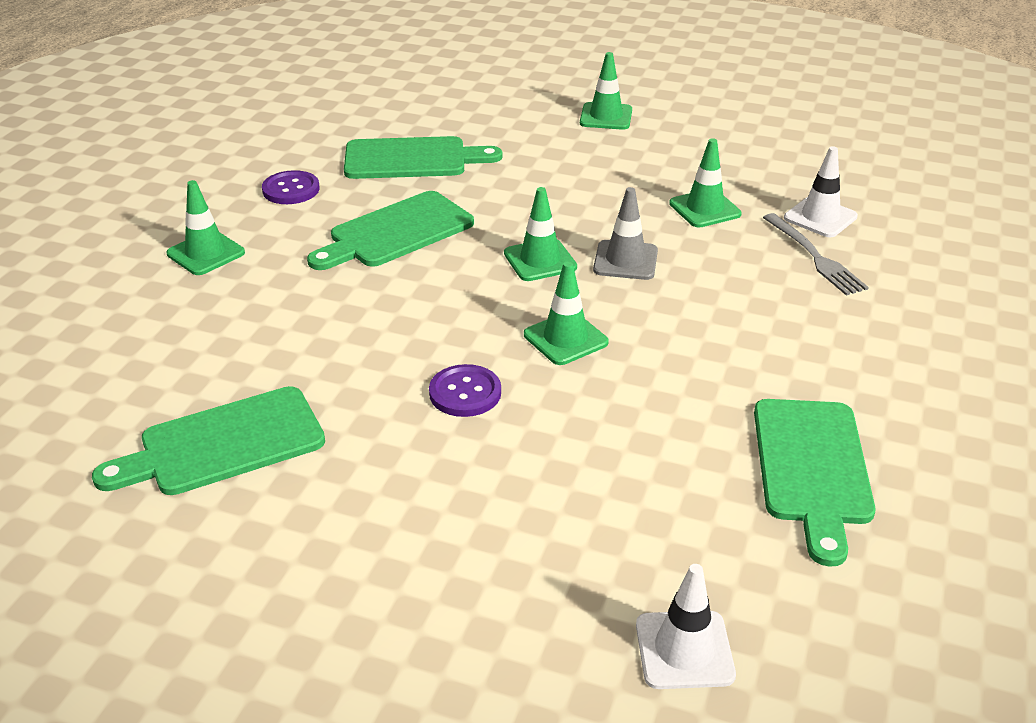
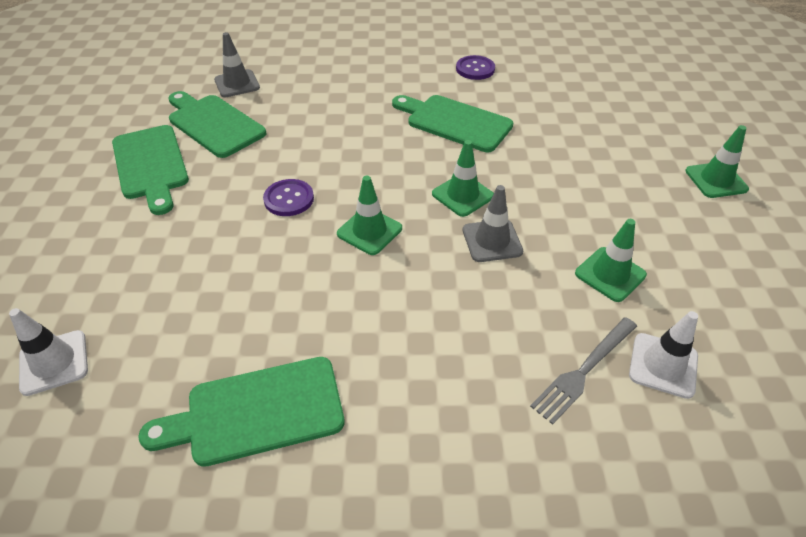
camera: 70 degrees right, 10 degrees up
(122, 405) = (237, 84): none -> grey traffic cone
(206, 253) = (385, 63): green traffic cone -> none
(412, 159) = (554, 103): green cutting board -> green cutting board (151, 165)

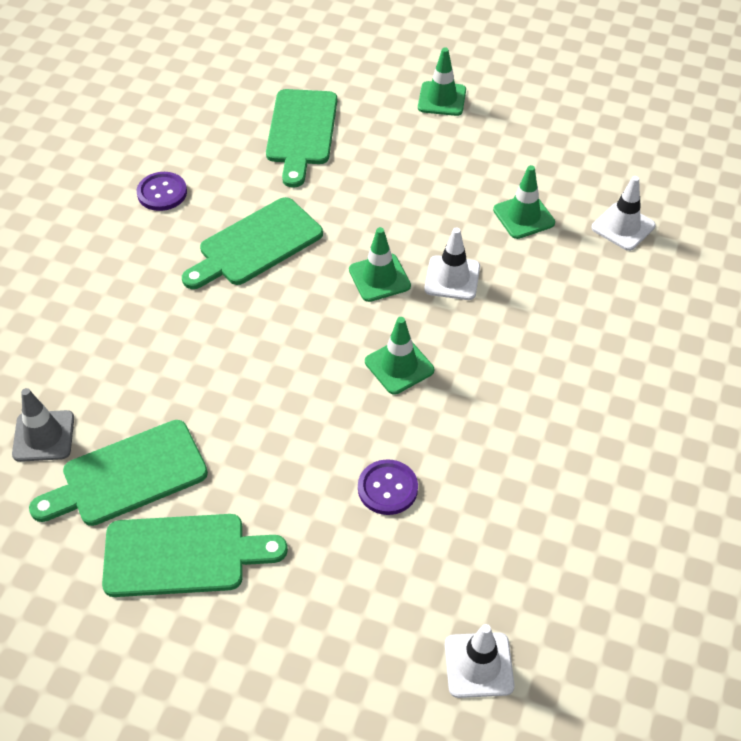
camera: 70 degrees left, 5 degrees up
(257, 412) = (588, 499): green cutting board -> green cutting board (301, 132)
(289, 199) = (317, 424): purple button -> purple button (387, 488)
(492, 241) = (452, 278): grey traffic cone -> white traffic cone
(583, 370) = (613, 274): grey fork -> none

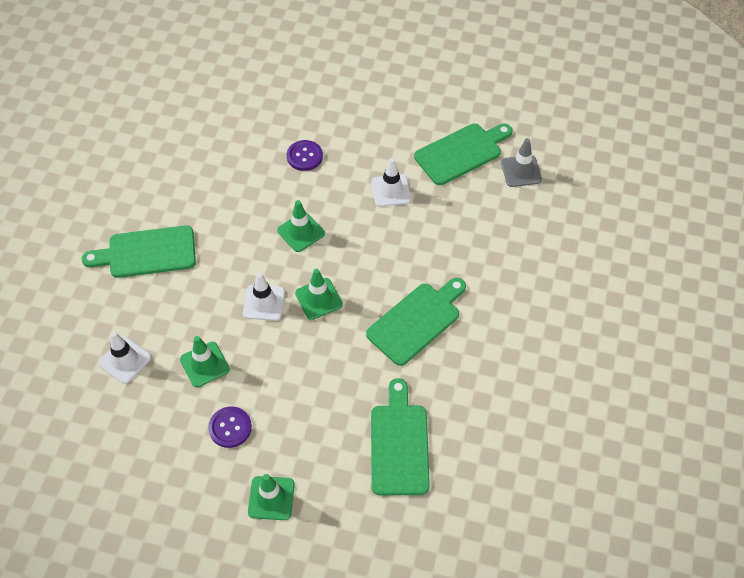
camera: 175 degrees right, 5 degrees up
(162, 193) = (504, 365): purple button -> purple button (230, 428)
(183, 555) = (417, 115): green cutting board -> green cutting board (147, 252)
(478, 665) = (253, 78): white traffic cone -> white traffic cone (391, 190)

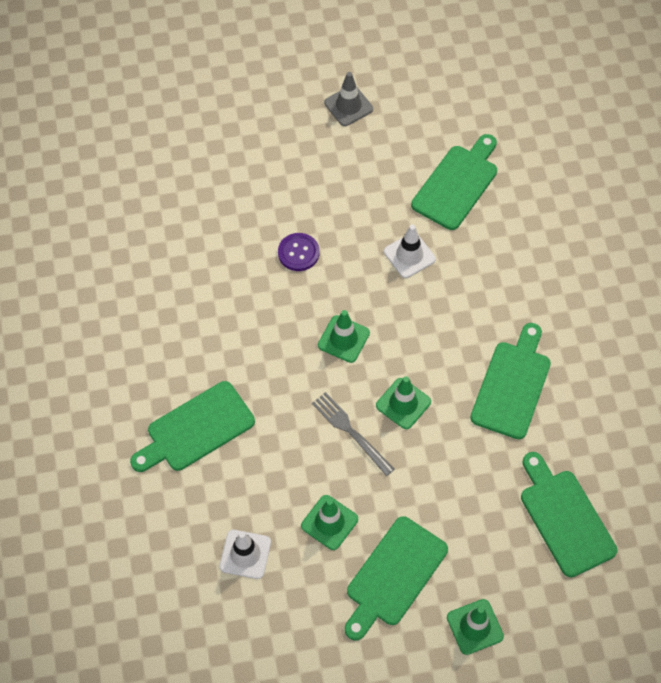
camera: 25 degrees left, 5 degrees up
(230, 428) = (393, 575): purple button -> green cutting board
(264, 303) = (350, 431): white traffic cone -> grey fork
(521, 171) = (527, 181): grey traffic cone -> grey traffic cone (348, 106)

